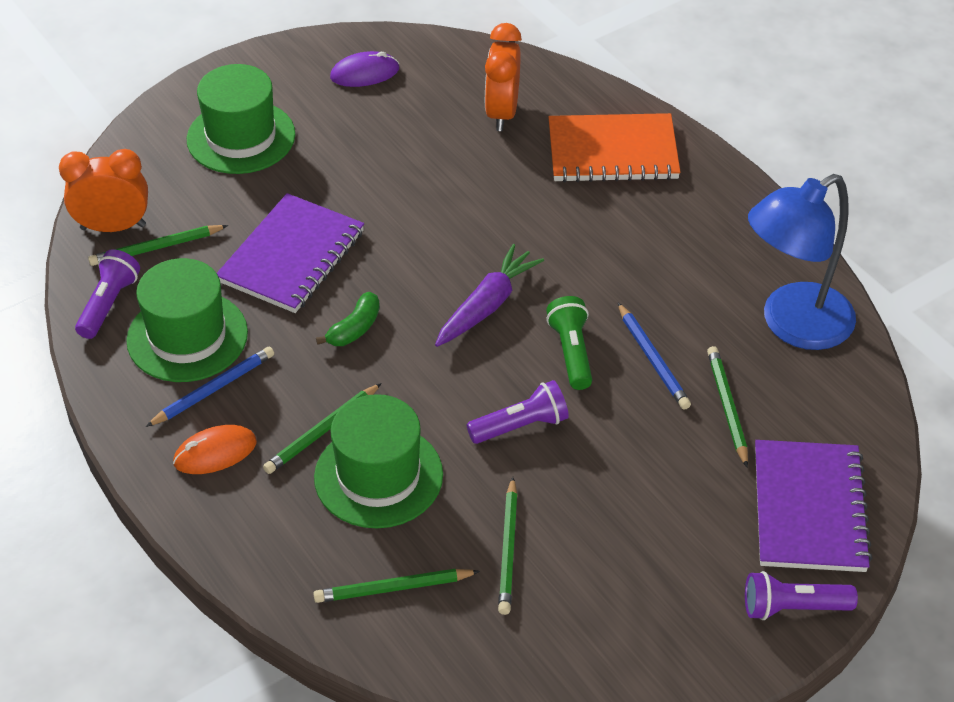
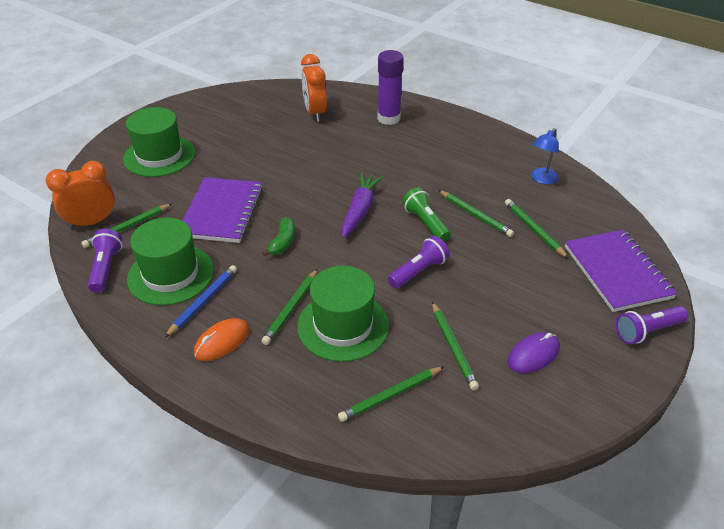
camera: 20 degrees left, 5 degrees down
(364, 73) = (223, 109): purple mouse -> purple mouse (533, 355)
(612, 152) = (388, 118): orange notebook -> purple glue stick
(653, 359) = (475, 215): blue pencil -> green pencil
(793, 325) = (541, 179): blue lamp -> blue lamp, size x0.48

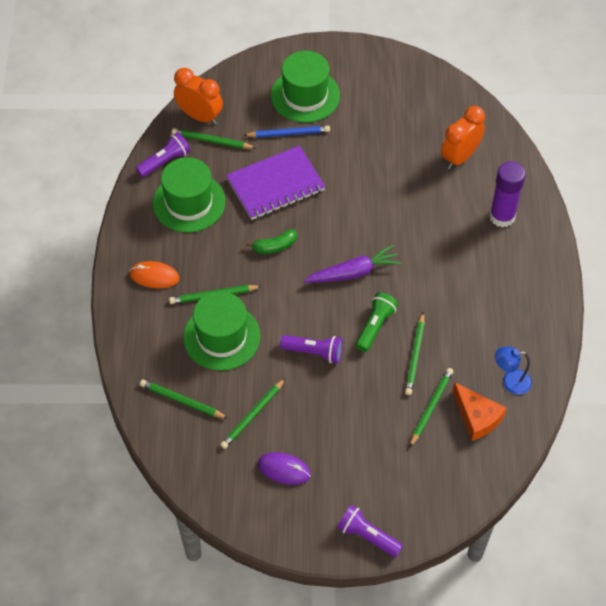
camera: 55 degrees right, 15 degrees up
(203, 301) = (179, 240): blue pencil -> blue pencil (288, 133)
(562, 210) = (477, 417): none -> orange cheese
(617, 272) = (423, 490): purple notebook -> none

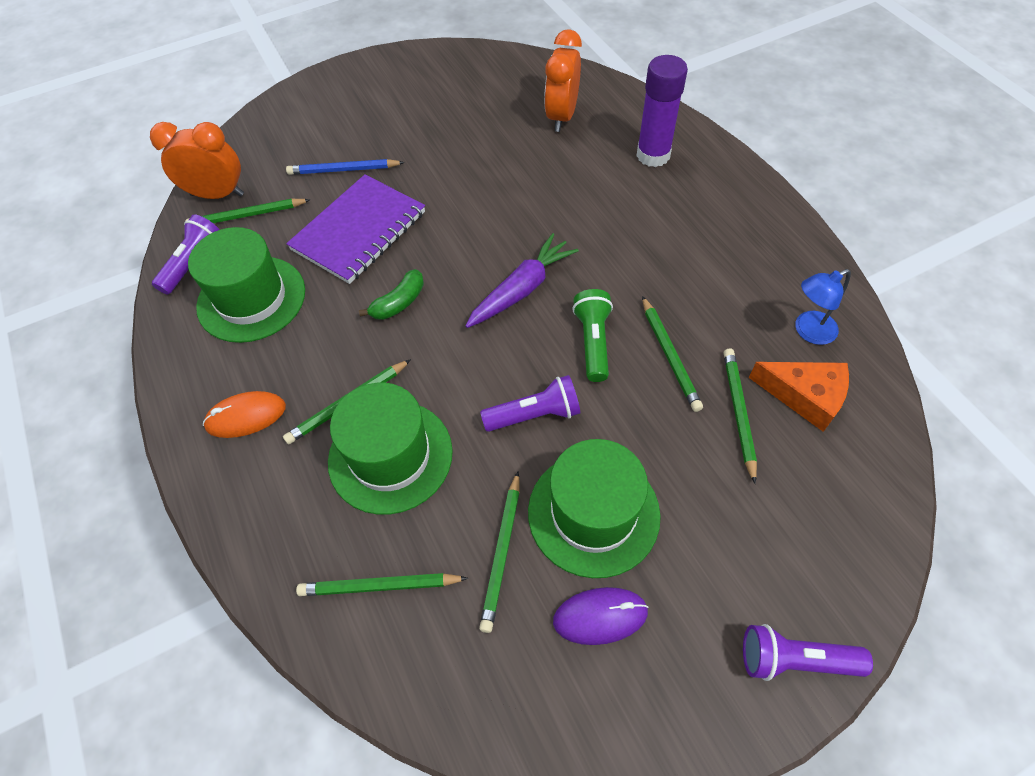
camera: 25 degrees left, 0 degrees up
(288, 133) = (343, 170): blue pencil -> blue pencil turned 150 degrees counterclockwise
(305, 95) = (341, 125): green hat -> green hat (593, 513)

